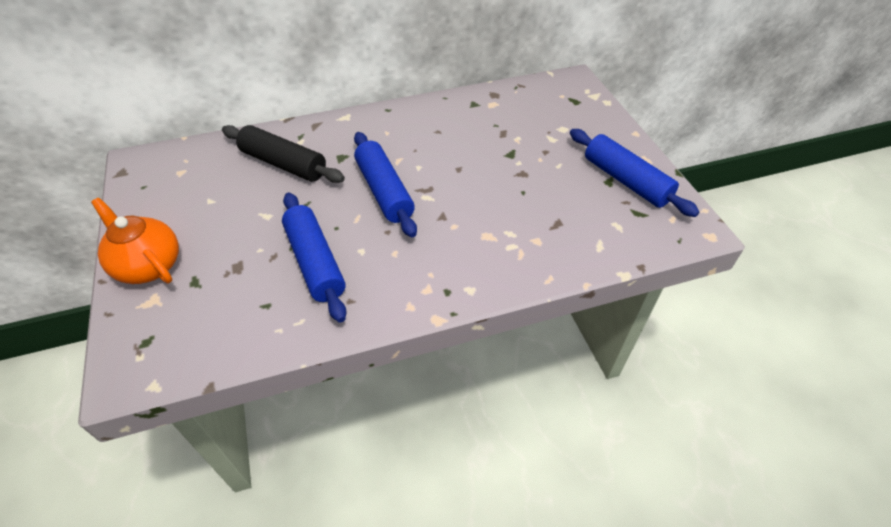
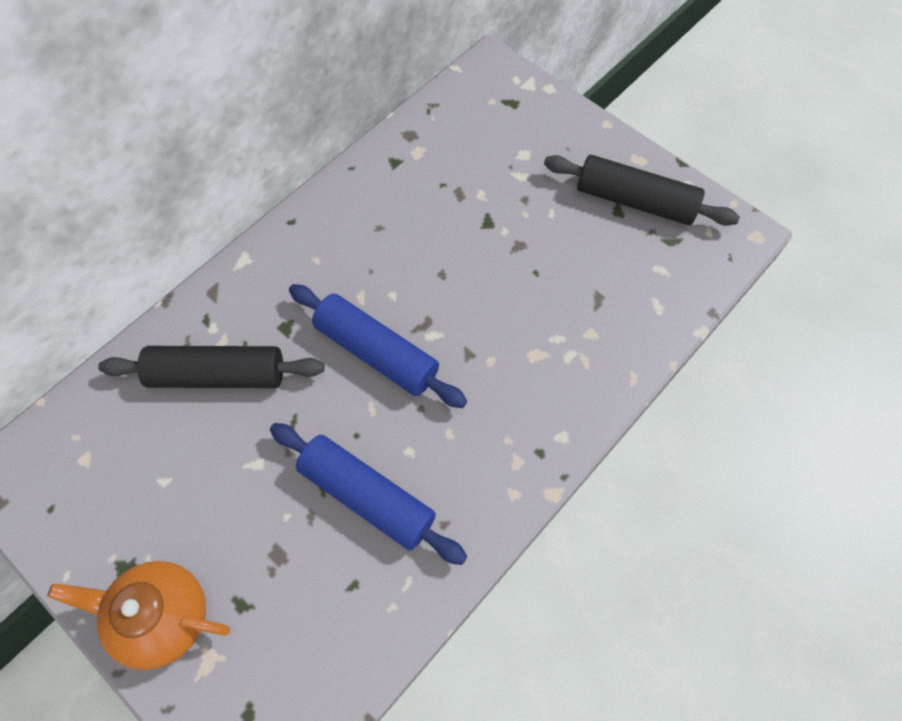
camera: 30 degrees left, 15 degrees up
(626, 181) = (635, 201): blue rolling pin -> black rolling pin

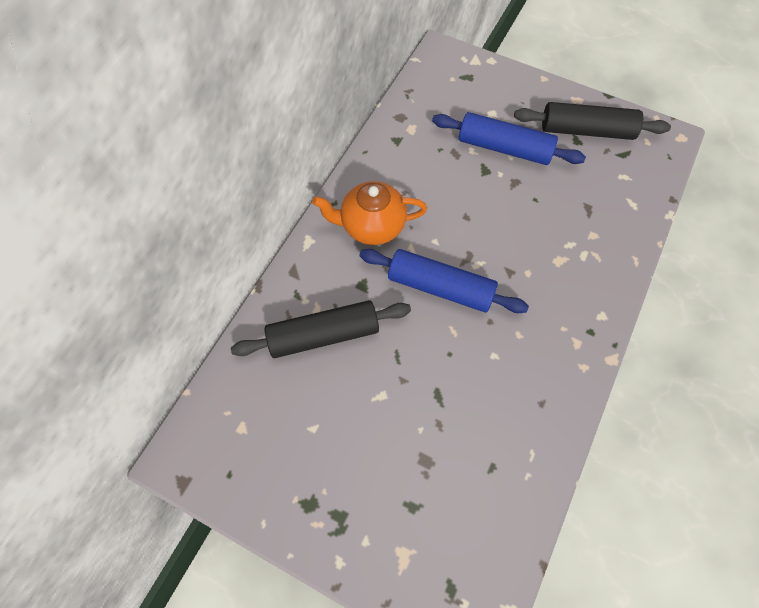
camera: 15 degrees left, 0 degrees up
(162, 617) = (354, 533): orange teapot -> orange teapot (371, 226)
(367, 496) = (476, 398): blue rolling pin -> blue rolling pin (504, 148)

